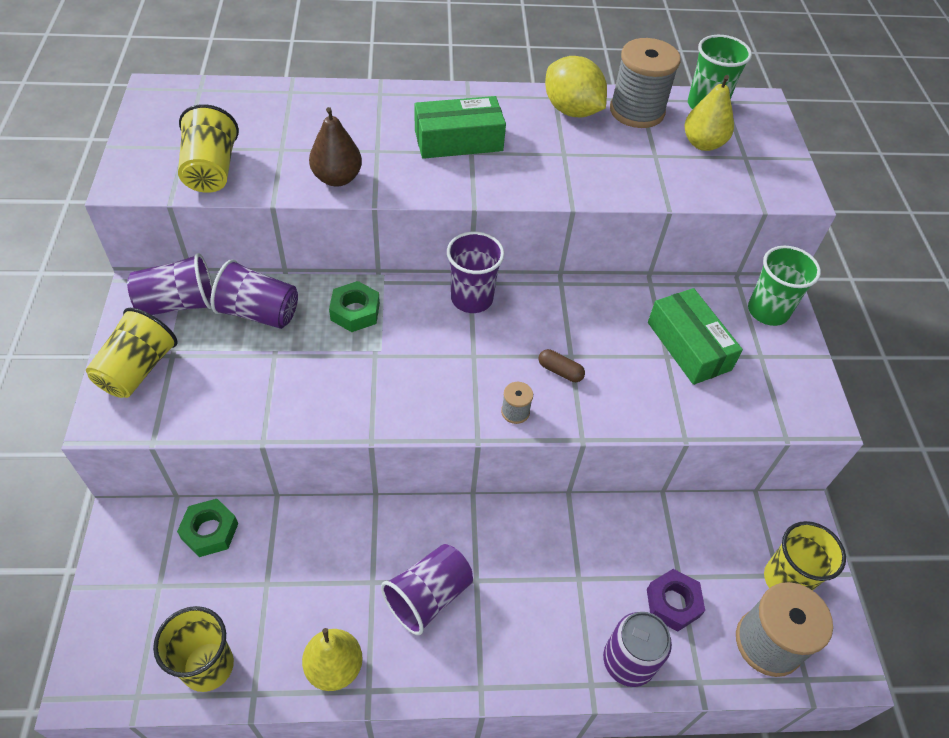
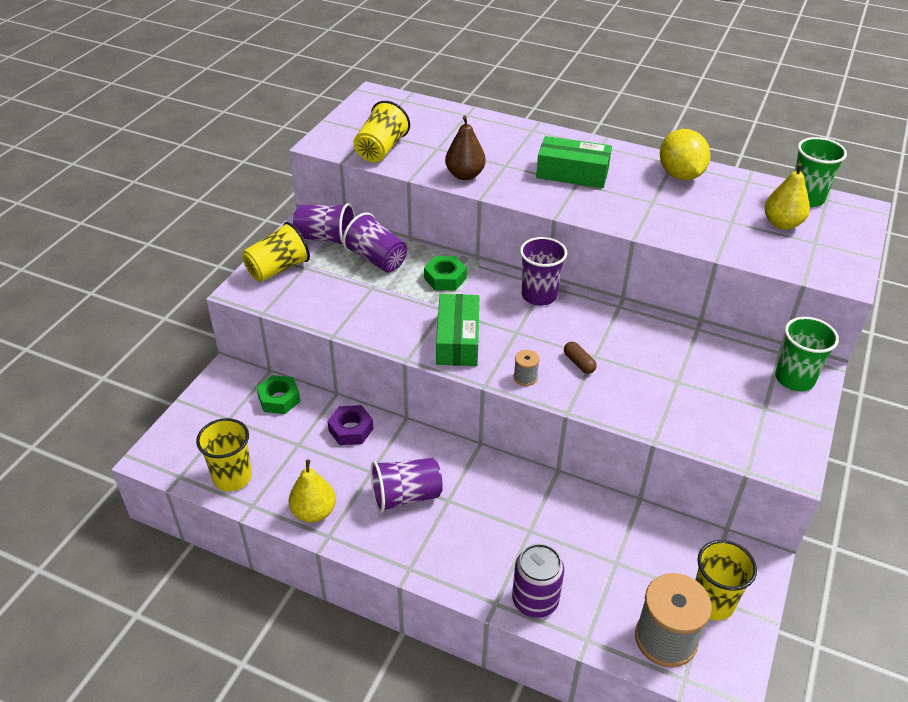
camera: 30 degrees right, 10 degrees down
(637, 111) = (737, 188): grey spool -> none
(673, 603) = (598, 577): purple nut -> purple nut (351, 429)
(688, 346) = (702, 380): green box -> green box (458, 340)

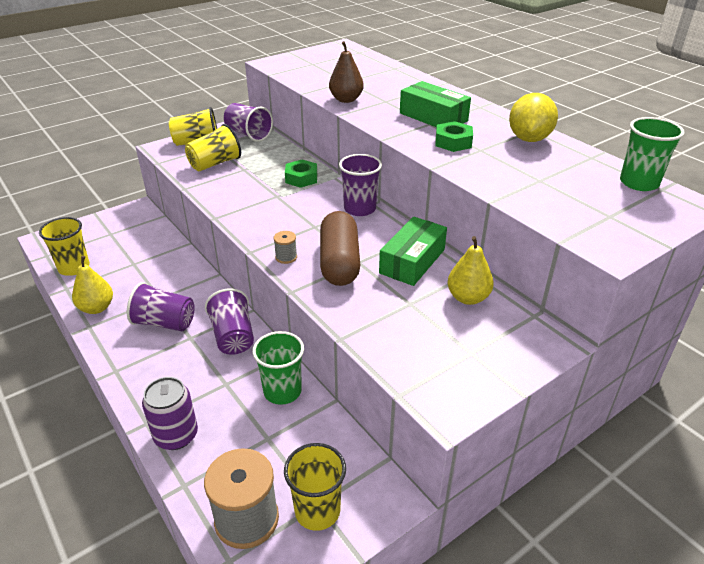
camera: 30 degrees right, 5 degrees down
(279, 399) = (152, 233): green nut -> green nut (453, 142)
(351, 429) = (175, 267): purple nut -> none
(377, 259) = (267, 154): purple cup -> purple cup (233, 336)
(381, 149) = (305, 74): yellow cup -> yellow cup (215, 164)
(458, 340) = (265, 217): green box -> green box (412, 261)
(579, 363) = (339, 262): brown capsule -> brown capsule, size x2.48
(781, 224) = (590, 194): yellow pear -> yellow pear (468, 298)
(794, 379) = (527, 341): green cup -> green cup (282, 391)

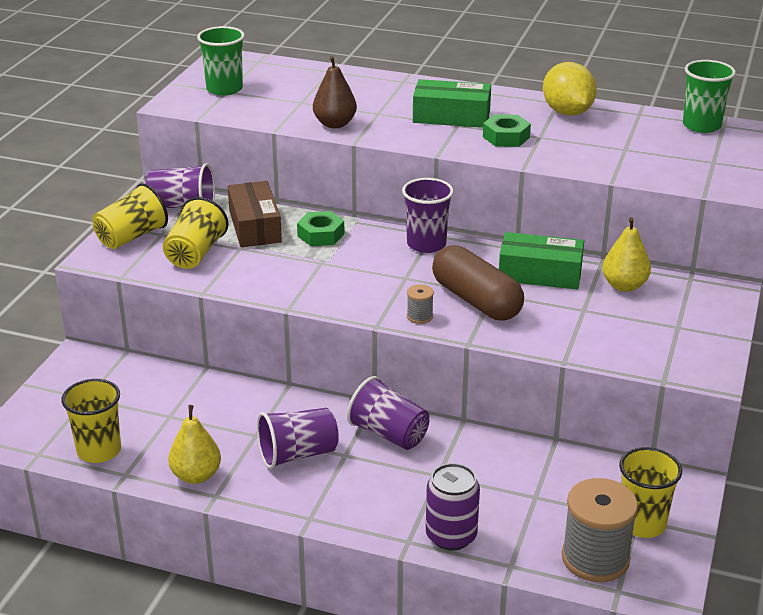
camera: 35 degrees left, 5 degrees down
(271, 159) = (255, 226): none -> brown box
(282, 391) = (499, 456): green cup -> green cup (224, 89)
(412, 261) = (540, 274): green box -> green box turned 75 degrees counterclockwise

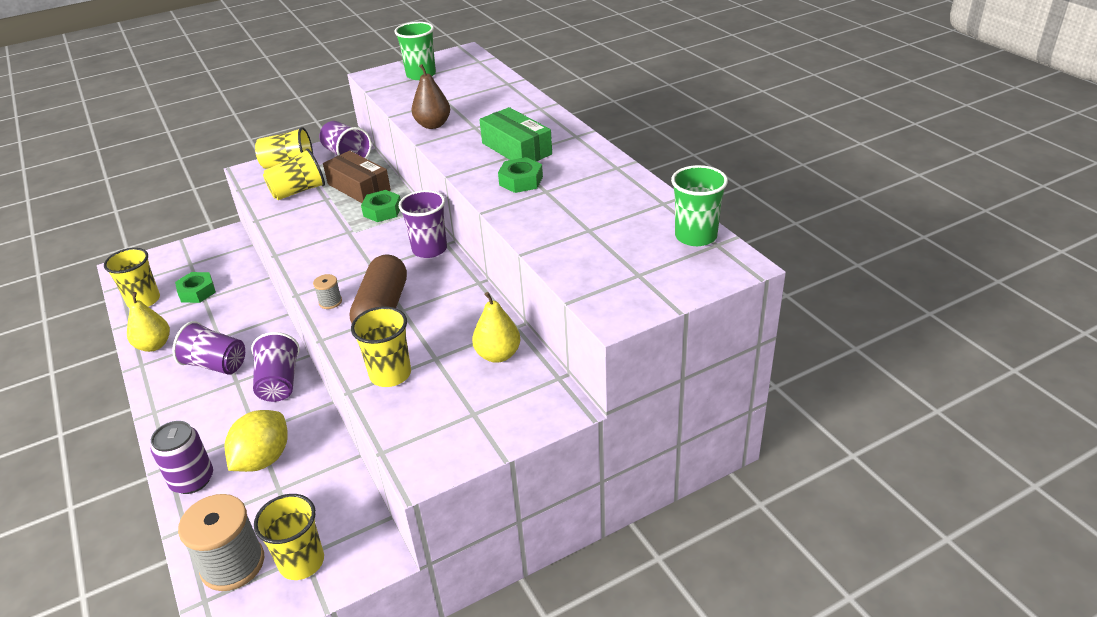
camera: 45 degrees right, 5 degrees up
(149, 415) = (197, 292): none -> green nut
(255, 226) = (359, 187): brown box -> brown box turned 75 degrees counterclockwise
(540, 274) = (458, 312): green box -> none
(567, 112) = (607, 178): yellow lemon -> yellow lemon (263, 459)
(572, 336) = (390, 374): none -> yellow cup

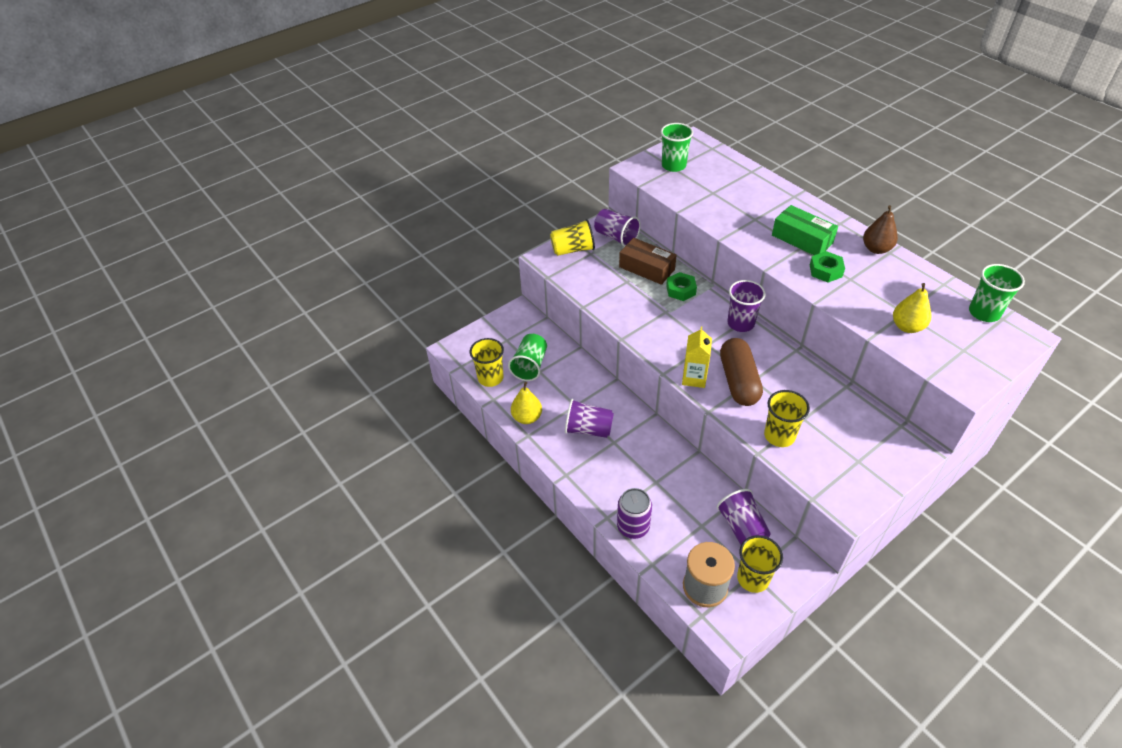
camera: 10 degrees left, 10 degrees up
(197, 292) = (530, 366): green nut -> green cup
(263, 459) = (675, 503): yellow lemon -> none
(279, 383) = (648, 439): purple cup -> purple cup (742, 528)
(298, 191) = (599, 276): yellow cup -> none
(330, 302) = (694, 378): grey spool -> yellow carton
(433, 125) = (720, 219): brown pear -> brown pear (876, 249)
(498, 355) = (847, 411): yellow pear -> yellow pear (907, 327)

